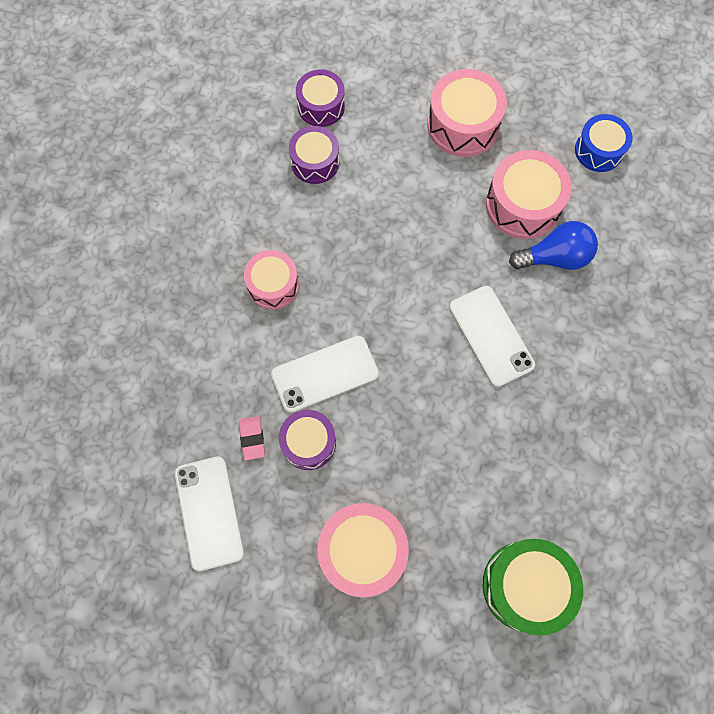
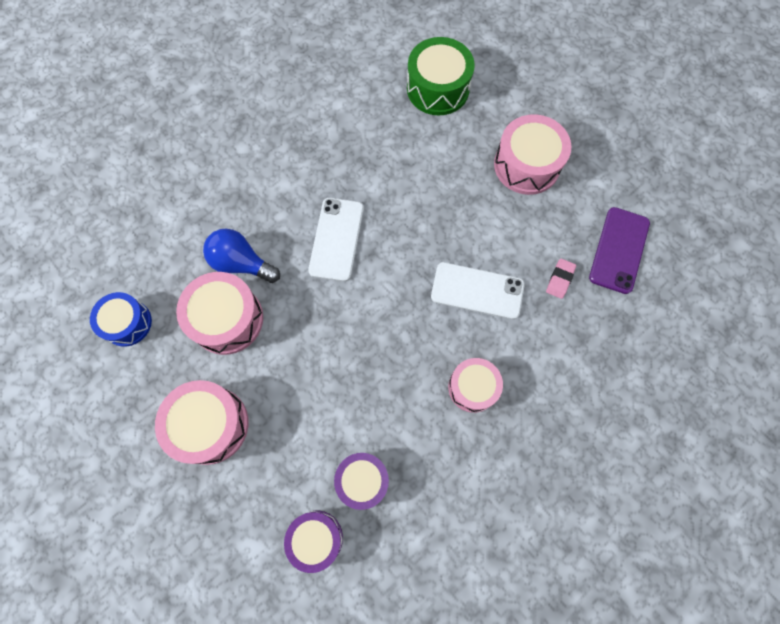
camera: 145 degrees left, 0 degrees up
(209, 512) = (619, 250): white phone -> purple phone
(308, 442) = (520, 251): purple drum -> none

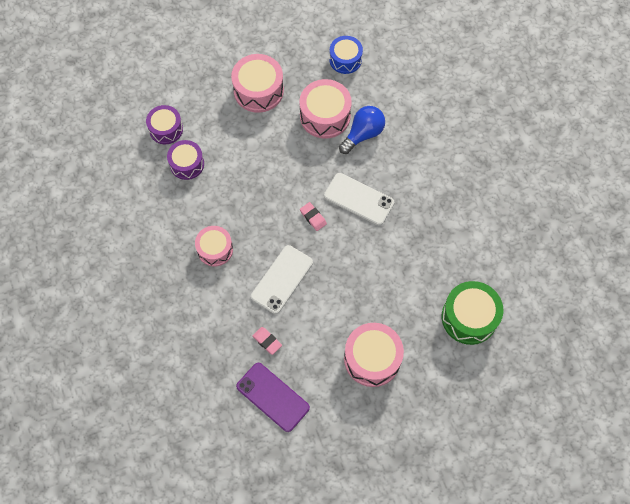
camera: 110 degrees right, 5 degrees down
(381, 283) = (313, 217): none -> pink eraser

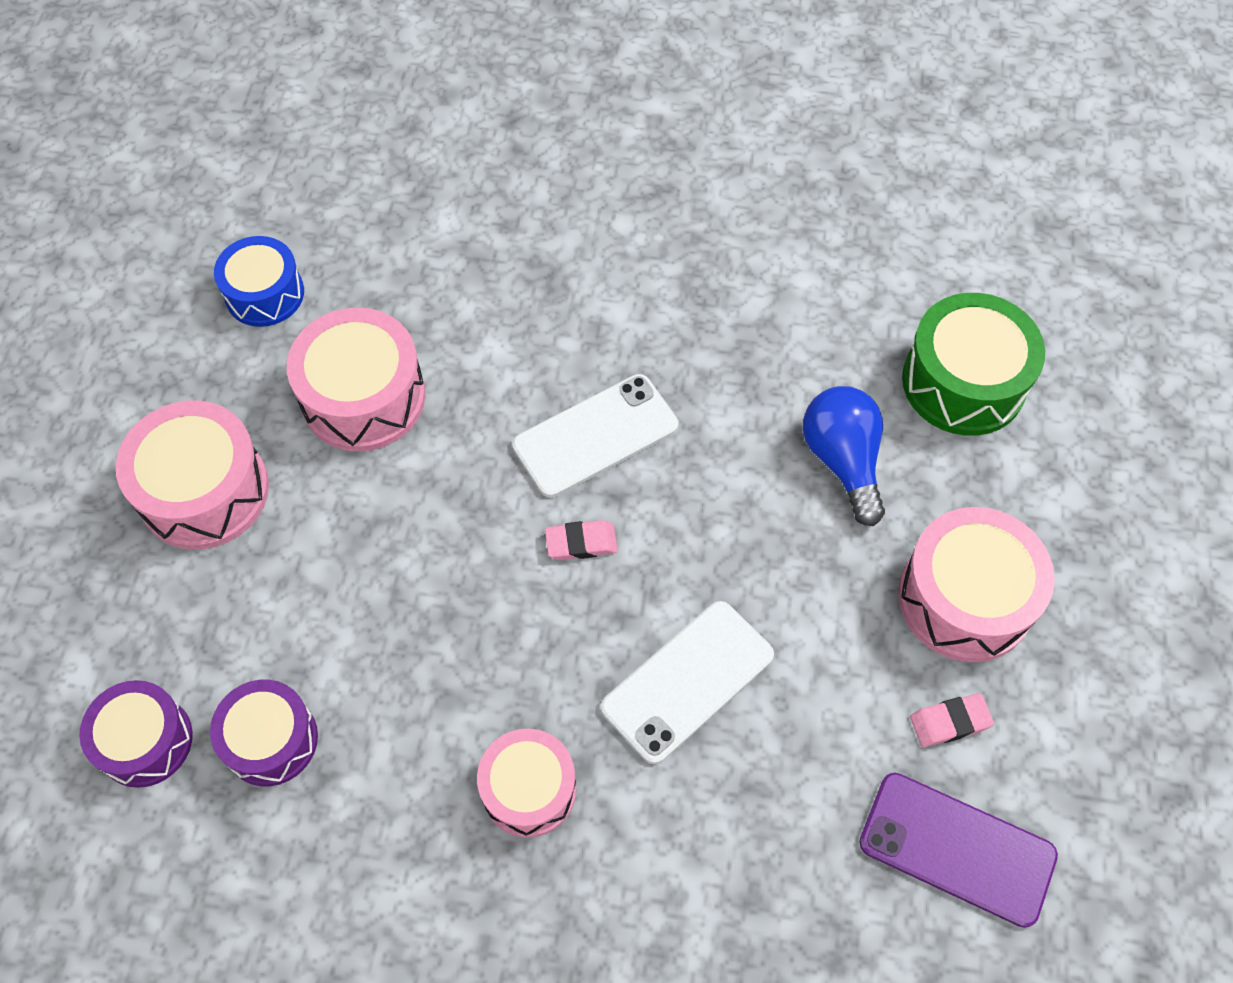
camera: 60 degrees left, 5 degrees down
(267, 341) = (817, 791): pink eraser -> pink eraser (950, 722)
(272, 397) = (957, 849): purple phone -> purple phone turned 45 degrees clockwise
(282, 279) = (688, 681): white phone -> white phone turned 75 degrees clockwise
(363, 134) = (456, 352): blue light bulb -> blue light bulb (843, 460)

